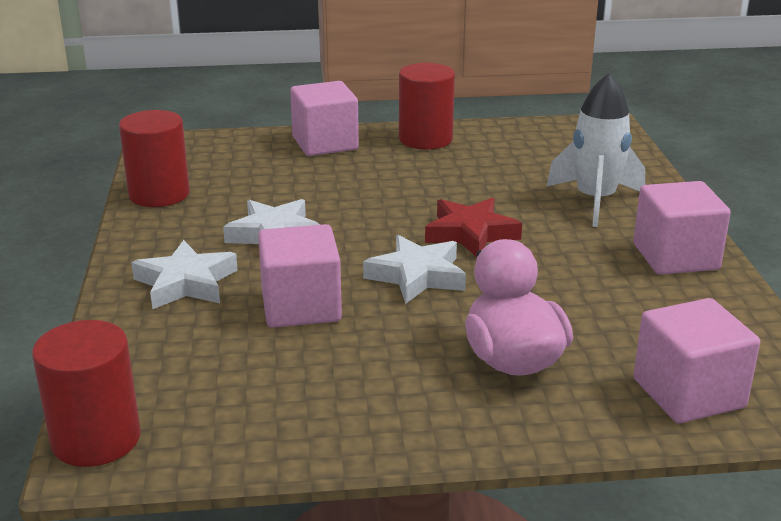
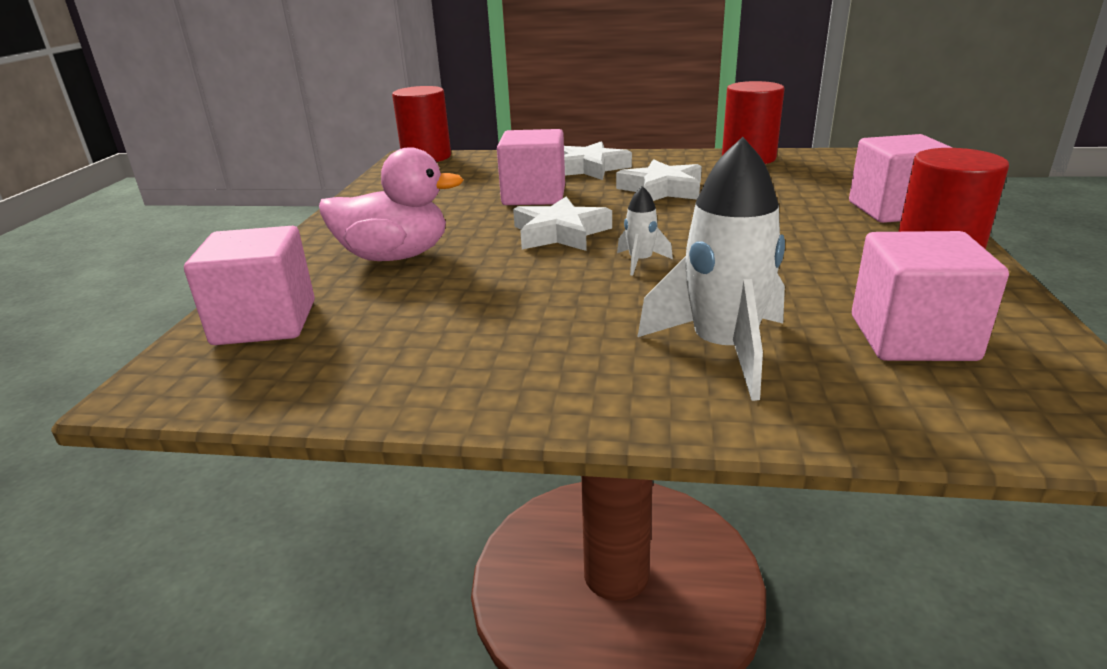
camera: 105 degrees right, 0 degrees up
(471, 233) = (640, 262): red star -> white rocket
(675, 257) = (527, 379): pink cube -> pink cube (912, 338)

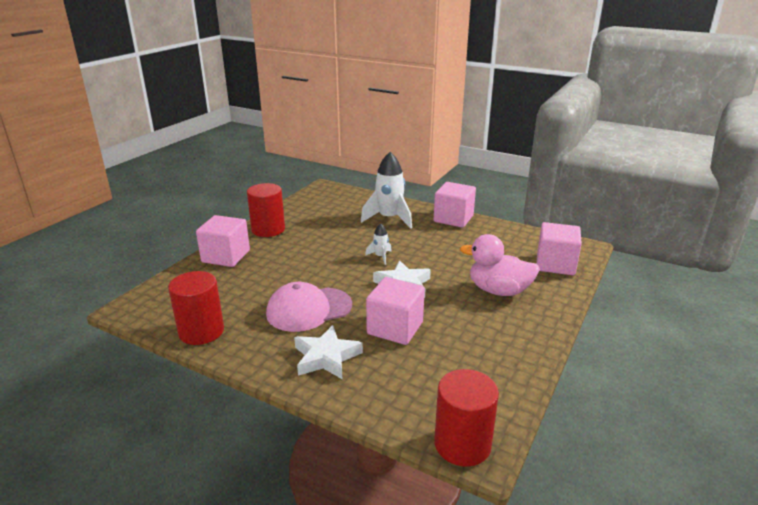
camera: 160 degrees left, 0 degrees up
(661, 189) = (309, 309): white star -> pink cap
(912, 338) = (330, 210): pink cube -> pink cube (453, 219)

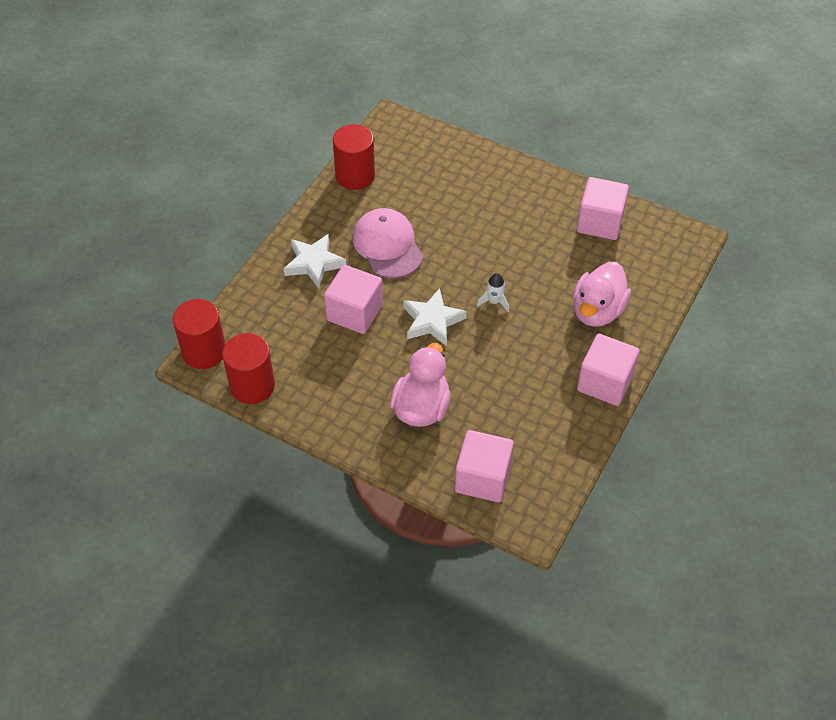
camera: 90 degrees right, 25 degrees up
(226, 256) = (488, 169): pink cube -> pink cube (600, 222)
(268, 229) = (555, 195): red cylinder -> red cylinder (252, 386)
(389, 218) = (597, 311): white rocket -> pink duck

